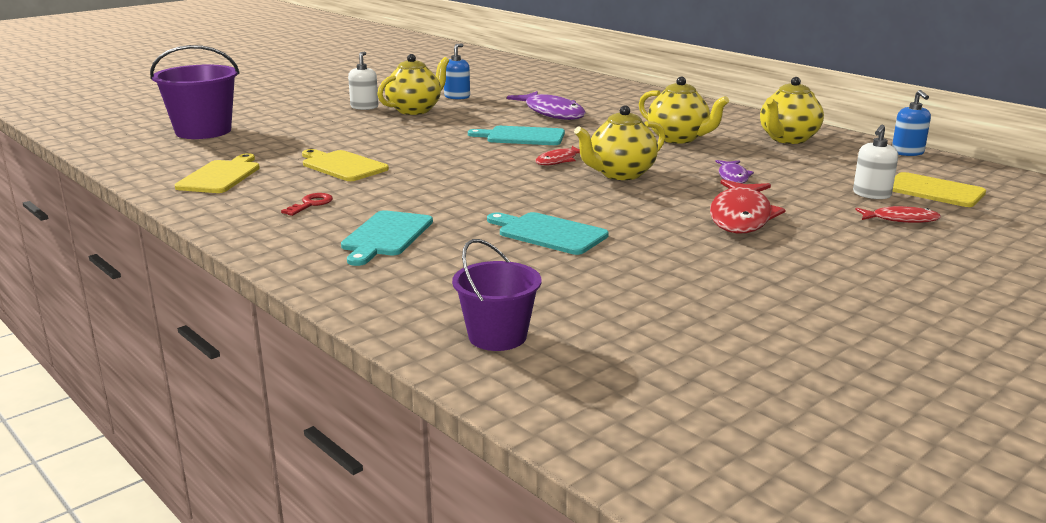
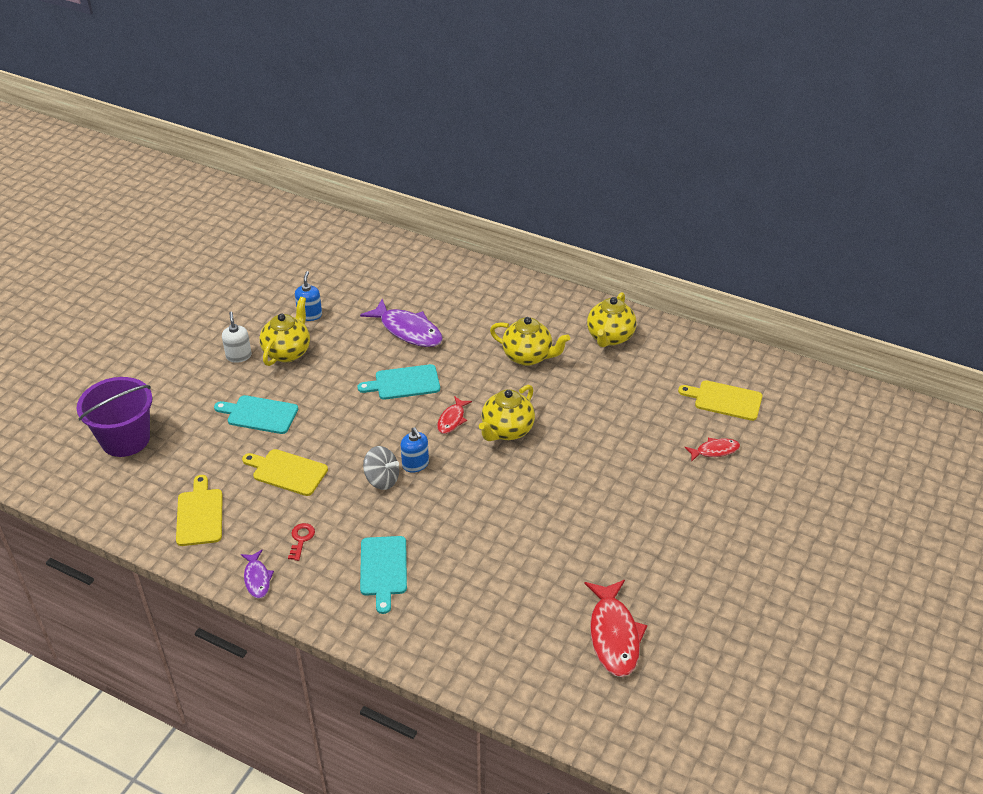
camera: 20 degrees left, 20 degrees up
(443, 183) = (382, 479): none -> grey spinning top
(497, 336) = (517, 666): purple bucket -> none
(548, 233) = (493, 534): turquoise cutting board -> turquoise cutting board (259, 414)
(733, 177) = (588, 414): purple fish -> purple fish (257, 578)
(741, 216) = (612, 474): red fish -> red fish (614, 635)
(871, 194) = (689, 418): white soap dispenser -> none
(907, 152) = (700, 341): blue soap dispenser -> blue soap dispenser (415, 464)

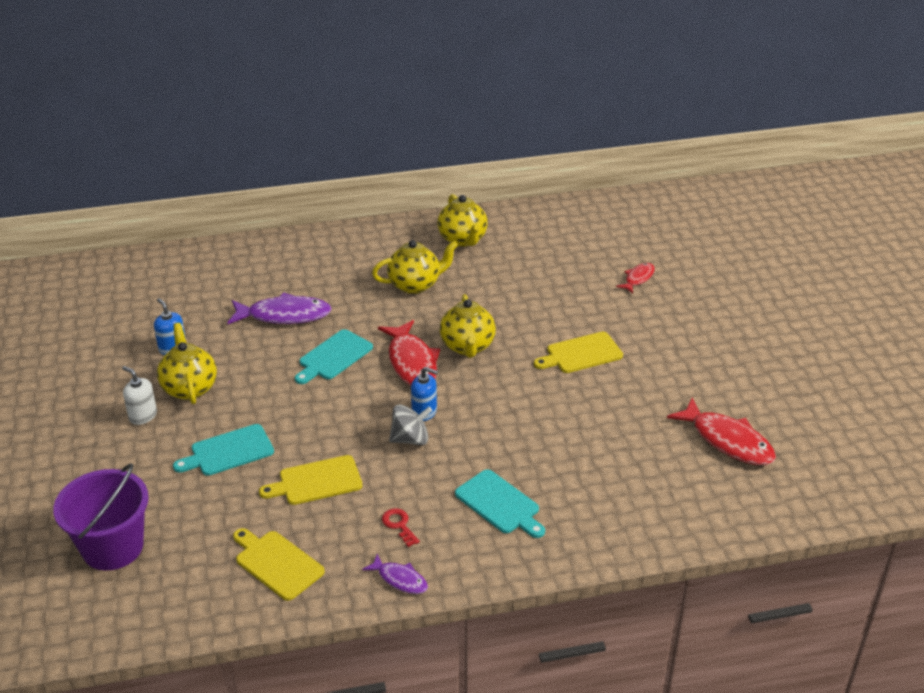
camera: 40 degrees left, 5 degrees down
(452, 419) = (412, 362): red fish -> red fish, size x1.84
(724, 400) = (602, 241): yellow cutting board -> yellow cutting board (581, 354)

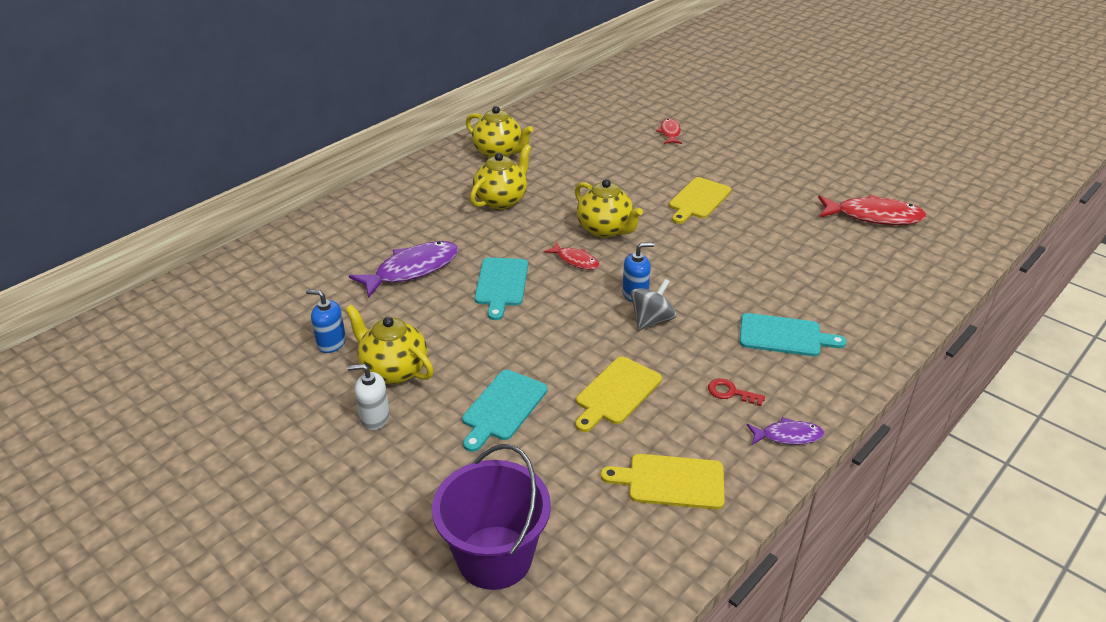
camera: 35 degrees left, 0 degrees up
(412, 362) = (575, 260): red fish -> red fish, size x0.54

